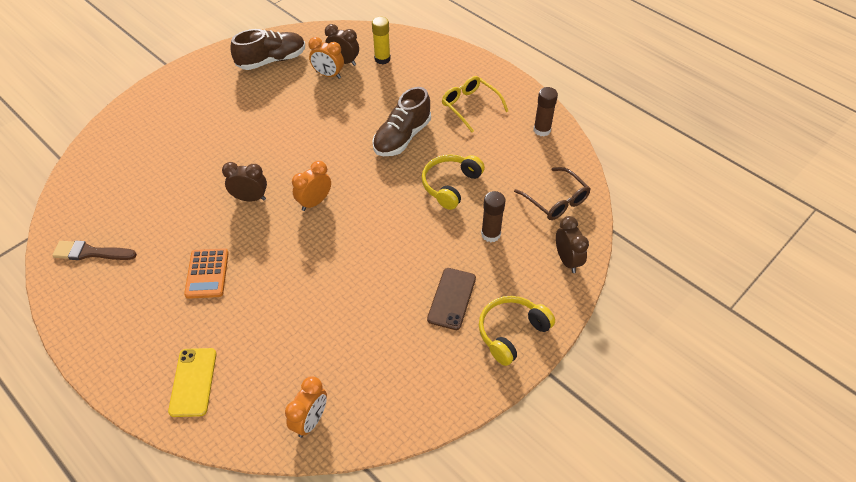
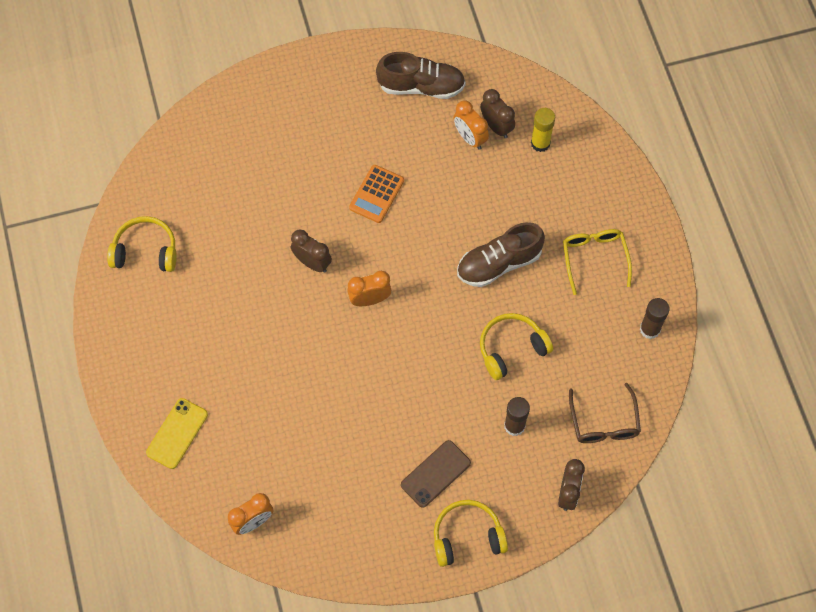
camera: 30 degrees right, 15 degrees up
(90, 252) = (145, 251): brown brush -> yellow headphones
(207, 274) = (235, 329): orange calculator -> orange calculator (376, 194)

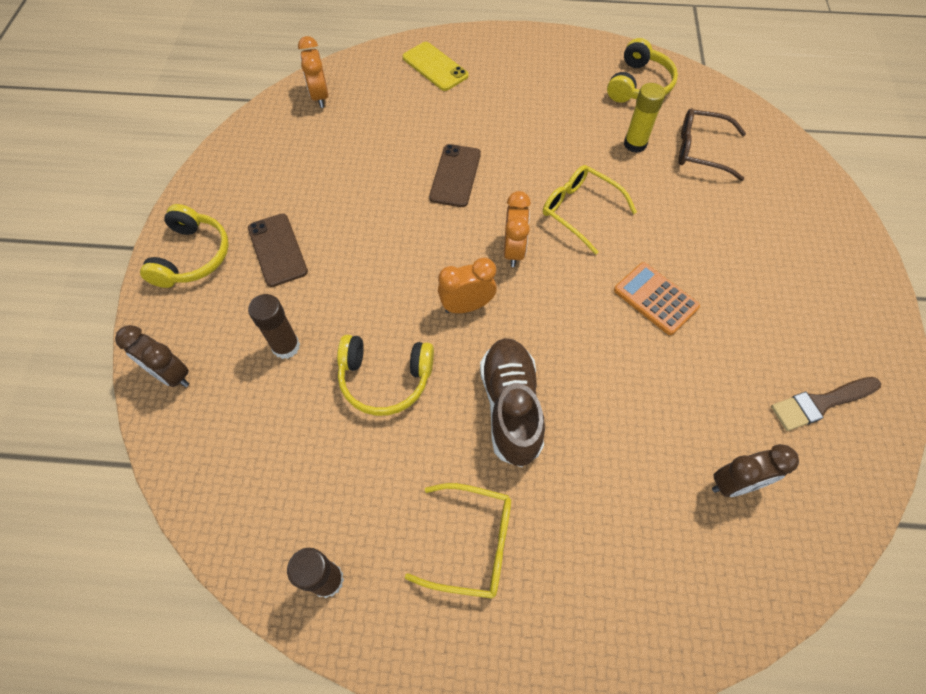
camera: 110 degrees right, 5 degrees down
(308, 367) = (455, 175): none -> brown phone
(312, 263) = (580, 211): brown clock -> yellow glasses
(421, 86) = (820, 403): brown shoe -> brown brush
(470, 138) = (721, 439): orange clock -> orange clock (466, 306)
(511, 349) = (385, 379): yellow headphones -> yellow headphones turned 105 degrees clockwise
(540, 143) = (693, 539): yellow glue stick -> yellow glue stick (635, 144)
(604, 422) = (231, 454): brown glasses -> brown glasses (701, 150)

